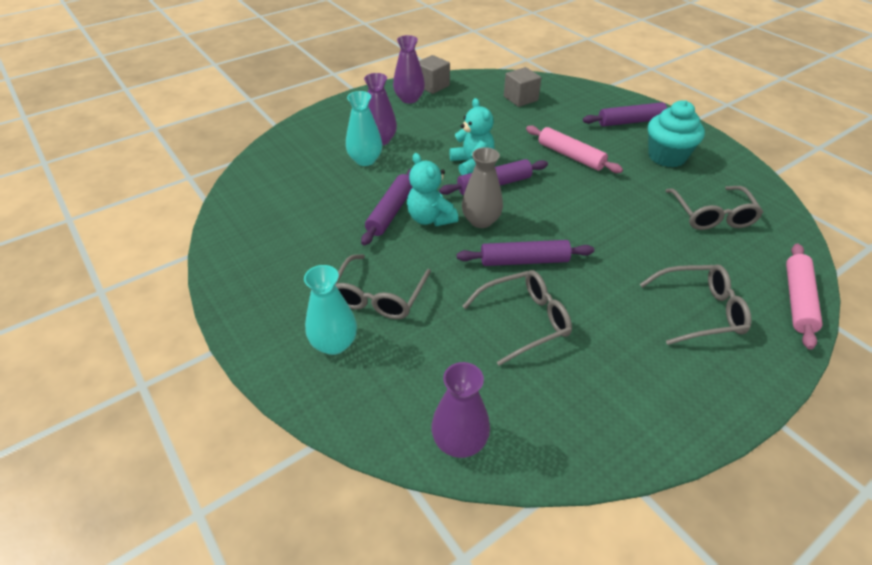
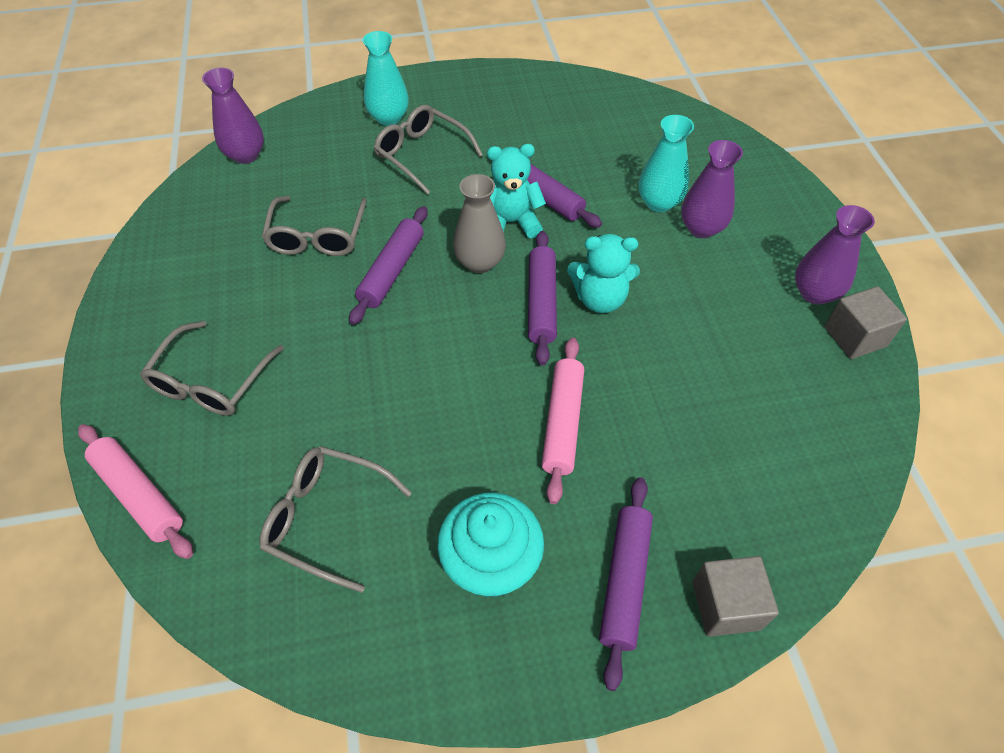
camera: 115 degrees right, 10 degrees up
(520, 98) = (771, 443): grey cube -> grey cube (726, 605)
(571, 156) = (563, 423): pink rolling pin -> pink rolling pin turned 60 degrees counterclockwise

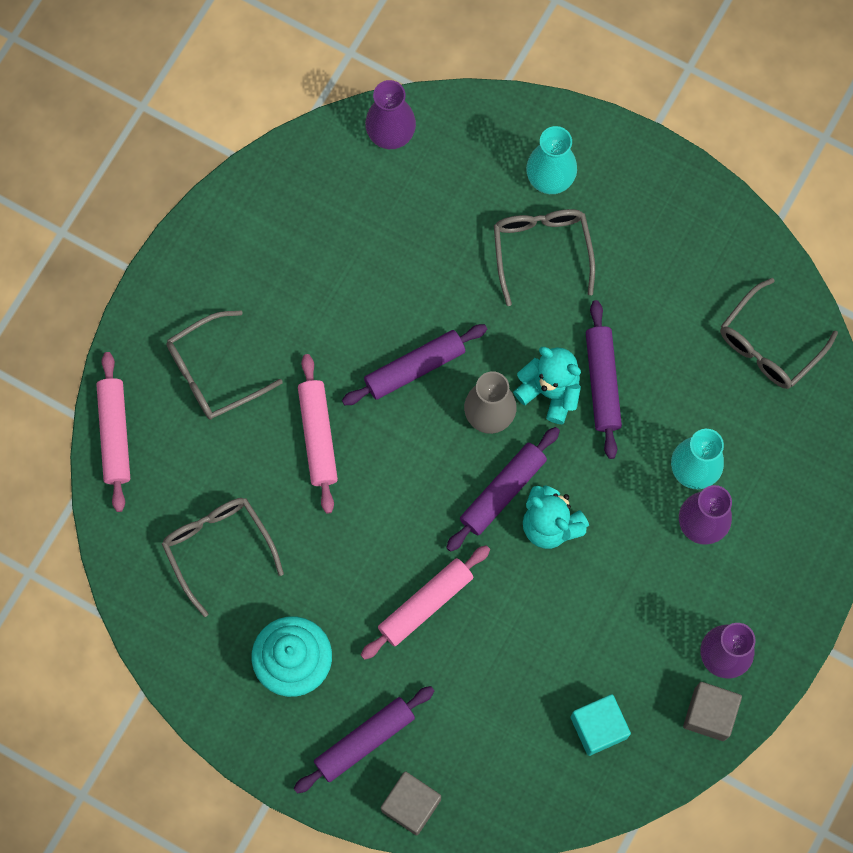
camera: 40 degrees right, 20 degrees up
(317, 236) = (383, 283): grey glasses -> grey glasses (769, 345)
(350, 365) = (318, 436): none -> pink rolling pin
(795, 408) = (598, 727): none -> turquoise cube

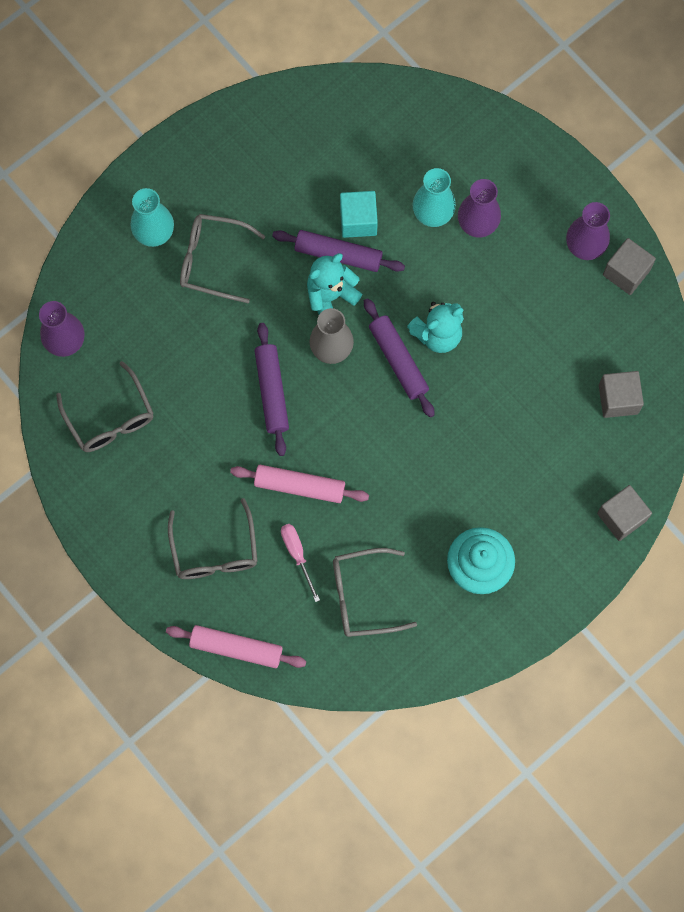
camera: 70 degrees left, 0 degrees up
(240, 461) = (297, 555): none -> pink screwdriver
(364, 740) = (559, 535): purple rolling pin -> none
(425, 604) = (467, 450): pink rolling pin -> none
(550, 755) = (618, 399): none -> grey cube
(598, 727) = (609, 356): turquoise cube -> turquoise cube (358, 220)
(769, 345) = (355, 122): grey glasses -> grey glasses (110, 418)

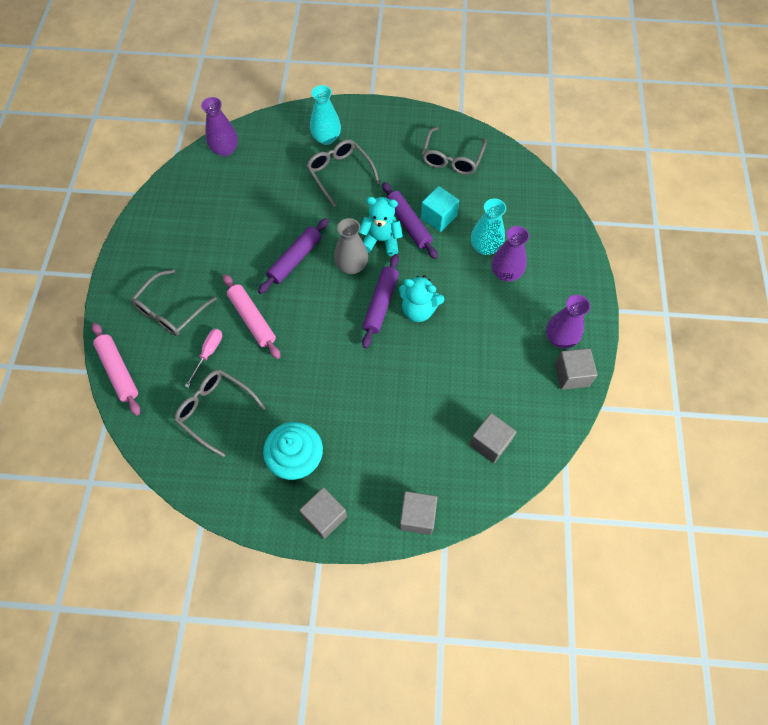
camera: 45 degrees right, 10 degrees down
(110, 418) = (201, 201): grey glasses -> grey glasses (452, 158)
(550, 589) = (325, 516): none -> grey cube

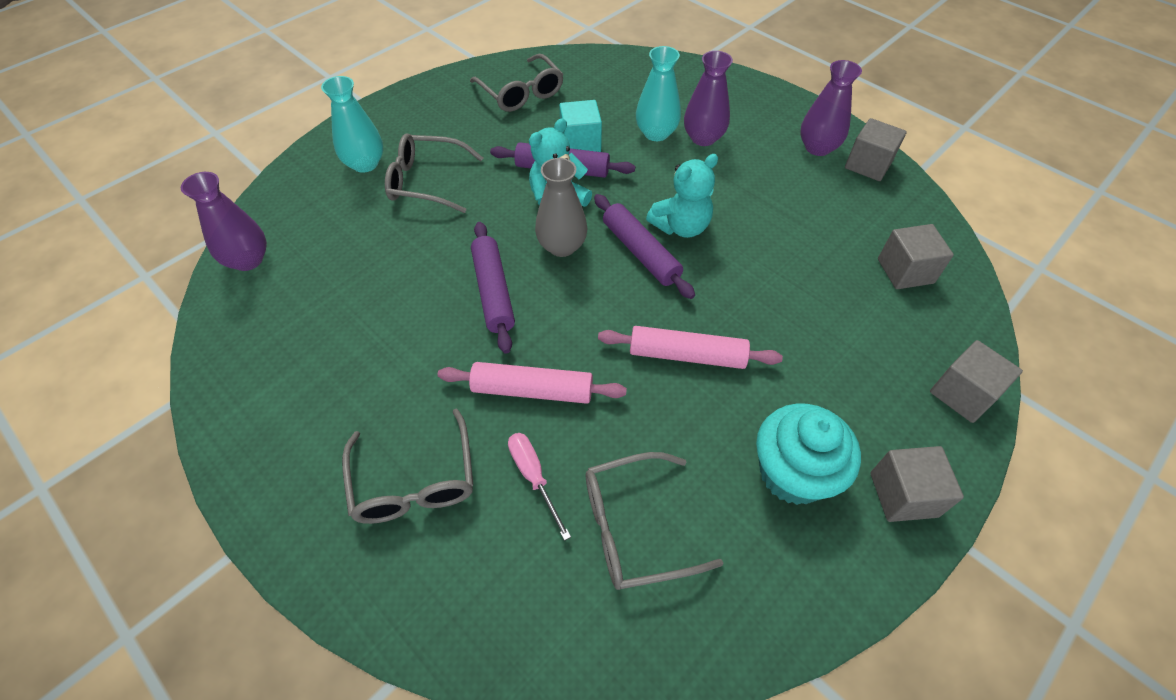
camera: 50 degrees left, 10 degrees down
(118, 371) = (442, 628): pink rolling pin -> pink rolling pin (686, 355)

